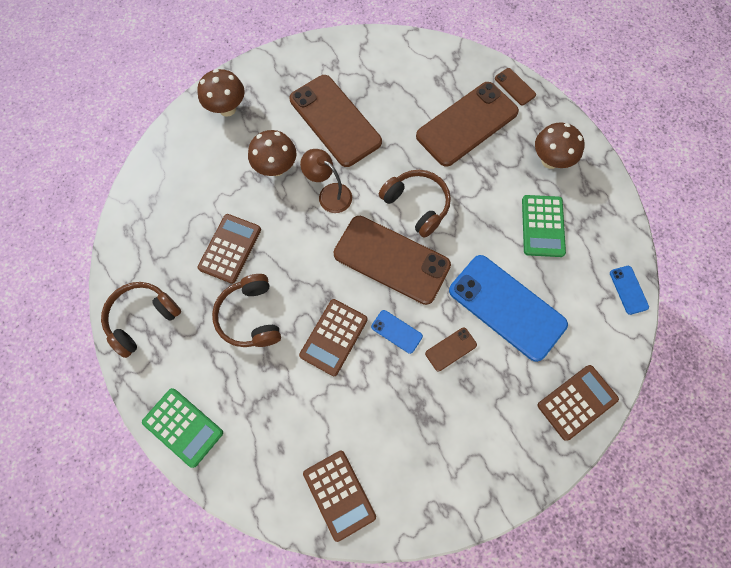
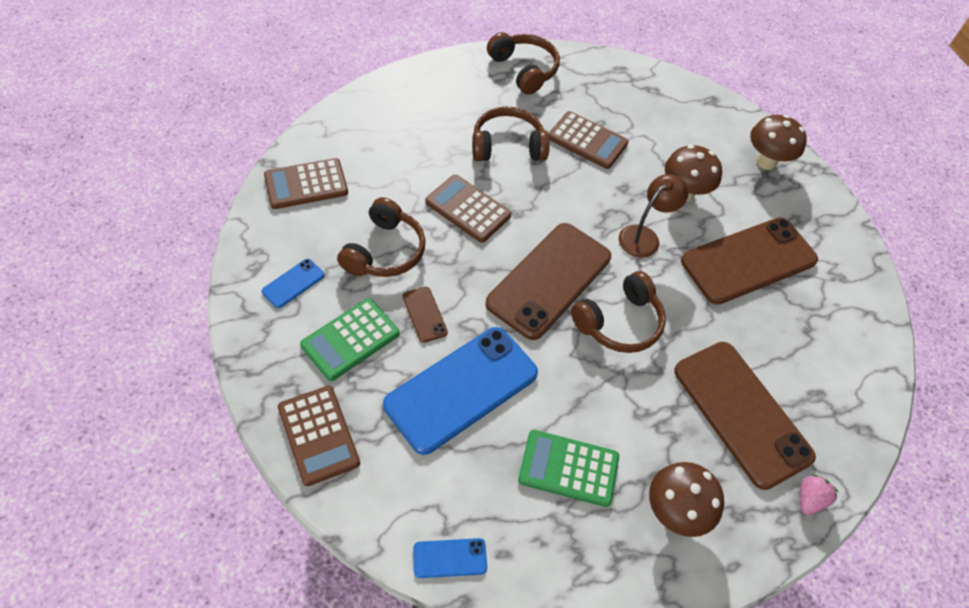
camera: 95 degrees right, 15 degrees down
(183, 427) = (411, 85): green calculator -> green calculator (350, 339)
(396, 331) = (459, 266): blue phone -> blue phone (293, 283)
(397, 398) = (384, 251): none -> brown headphones
(515, 87) = (809, 499): brown phone -> pink strawberry

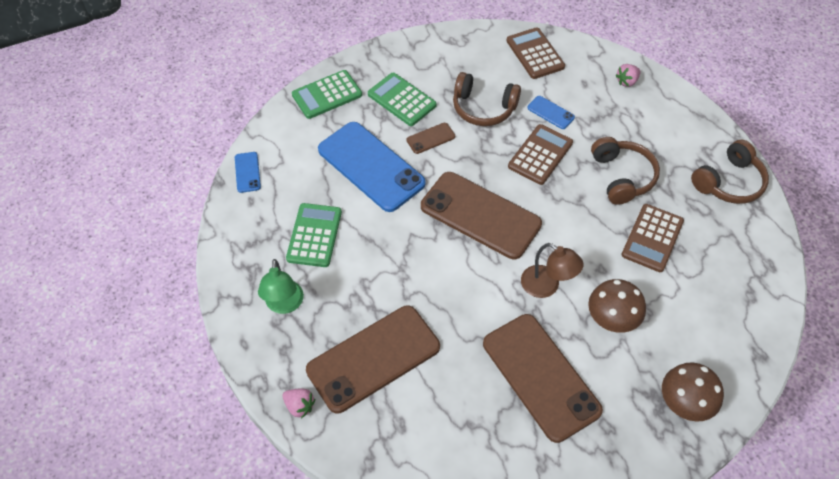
camera: 90 degrees right, 0 degrees up
(293, 283) = (442, 62): blue phone -> blue phone (550, 112)
(318, 435) = (327, 95): brown calculator -> green calculator
(373, 112) = (627, 81): none -> pink strawberry
(619, 322) = (448, 267): brown headphones -> none
(674, 512) = (284, 305): brown mushroom -> green lamp

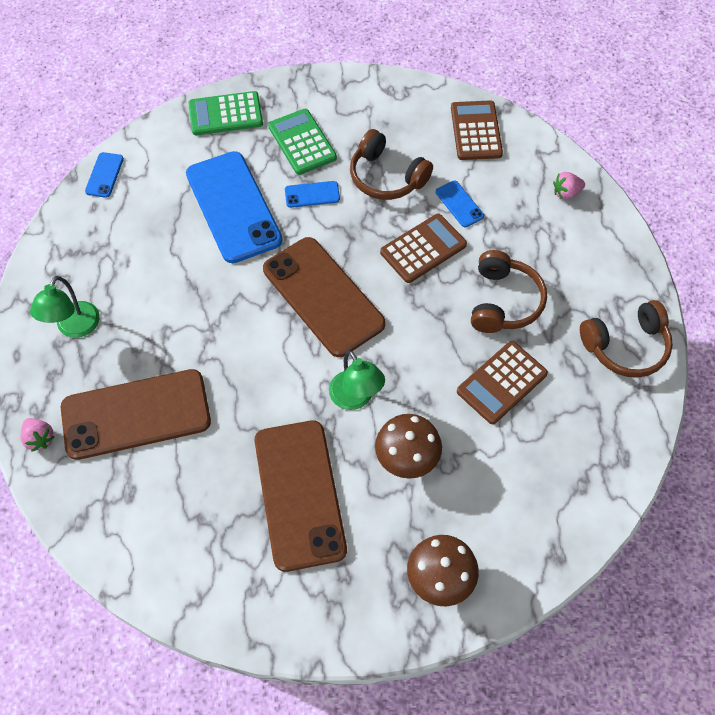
camera: 20 degrees right, 5 degrees up
(314, 235) = (139, 264): green calculator -> none
(430, 138) = (312, 194): brown phone -> blue phone
(546, 286) = (355, 398): brown lamp -> green lamp

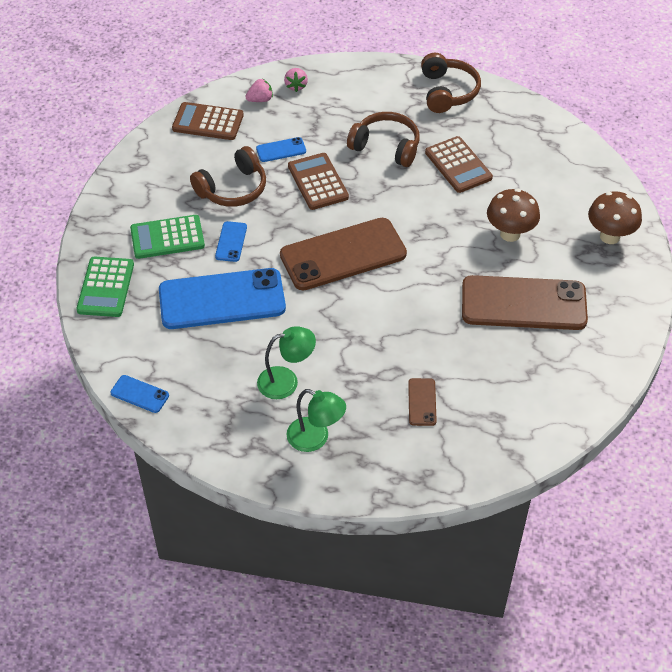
camera: 75 degrees left, 10 degrees down
(39, 438) = (427, 477): pink strawberry -> pink strawberry (260, 100)
(136, 414) = (422, 402): brown phone -> brown phone, size x0.43
(355, 398) = (447, 253): green lamp -> green lamp (286, 381)

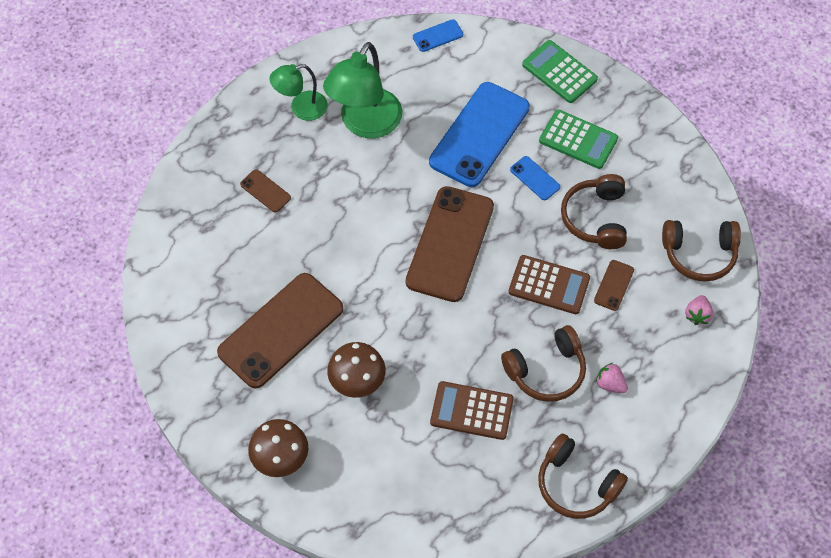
camera: 130 degrees right, 10 degrees up
(167, 237) = (578, 140): green calculator -> green calculator turned 90 degrees clockwise
(208, 122) = (699, 254): brown calculator -> brown headphones
(281, 150) = (614, 285): blue phone -> brown phone
(286, 381) = (365, 124): green lamp -> green lamp, size x1.68
(296, 86) = (693, 358): pink strawberry -> pink strawberry (610, 384)

